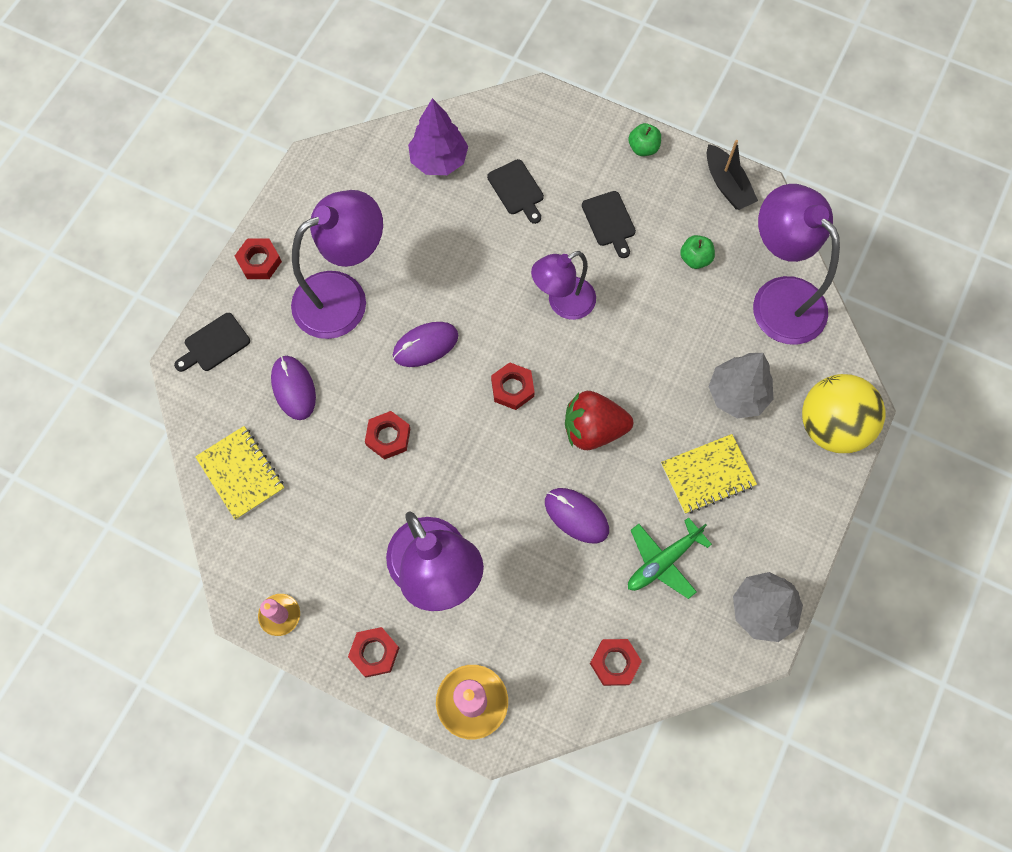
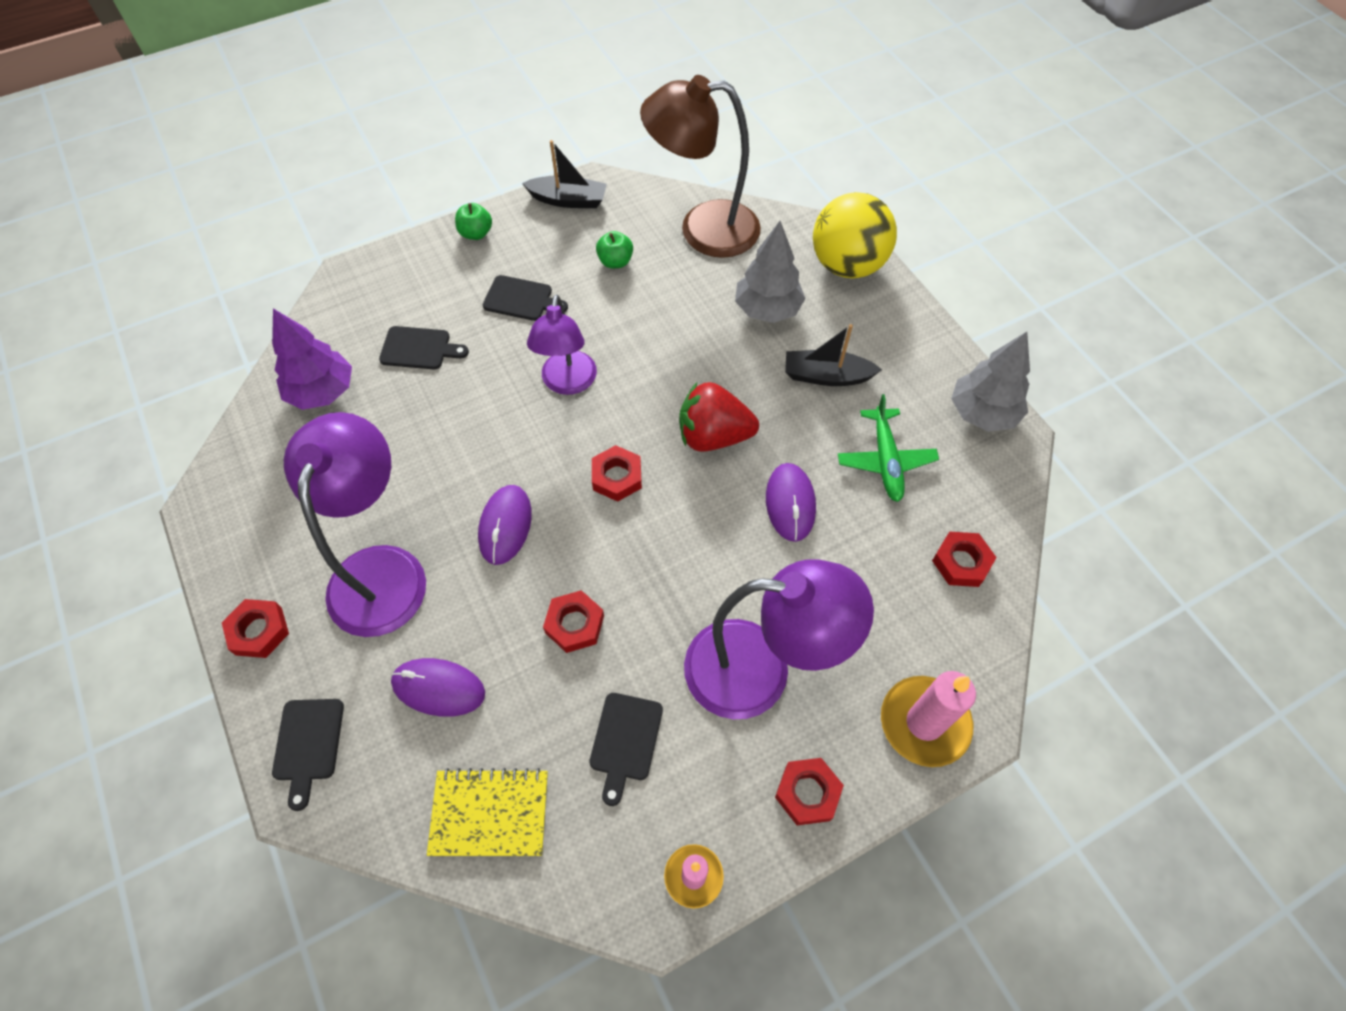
camera: 55 degrees left, 10 degrees down
(334, 520) = (625, 741): none -> black cutting board
(576, 516) = (790, 503): purple mouse -> purple mouse turned 75 degrees counterclockwise
(593, 429) = (713, 436): red strawberry -> red strawberry turned 60 degrees clockwise
(707, 475) = (826, 376): yellow notebook -> black boat
(778, 298) = (703, 229): purple lamp -> brown lamp

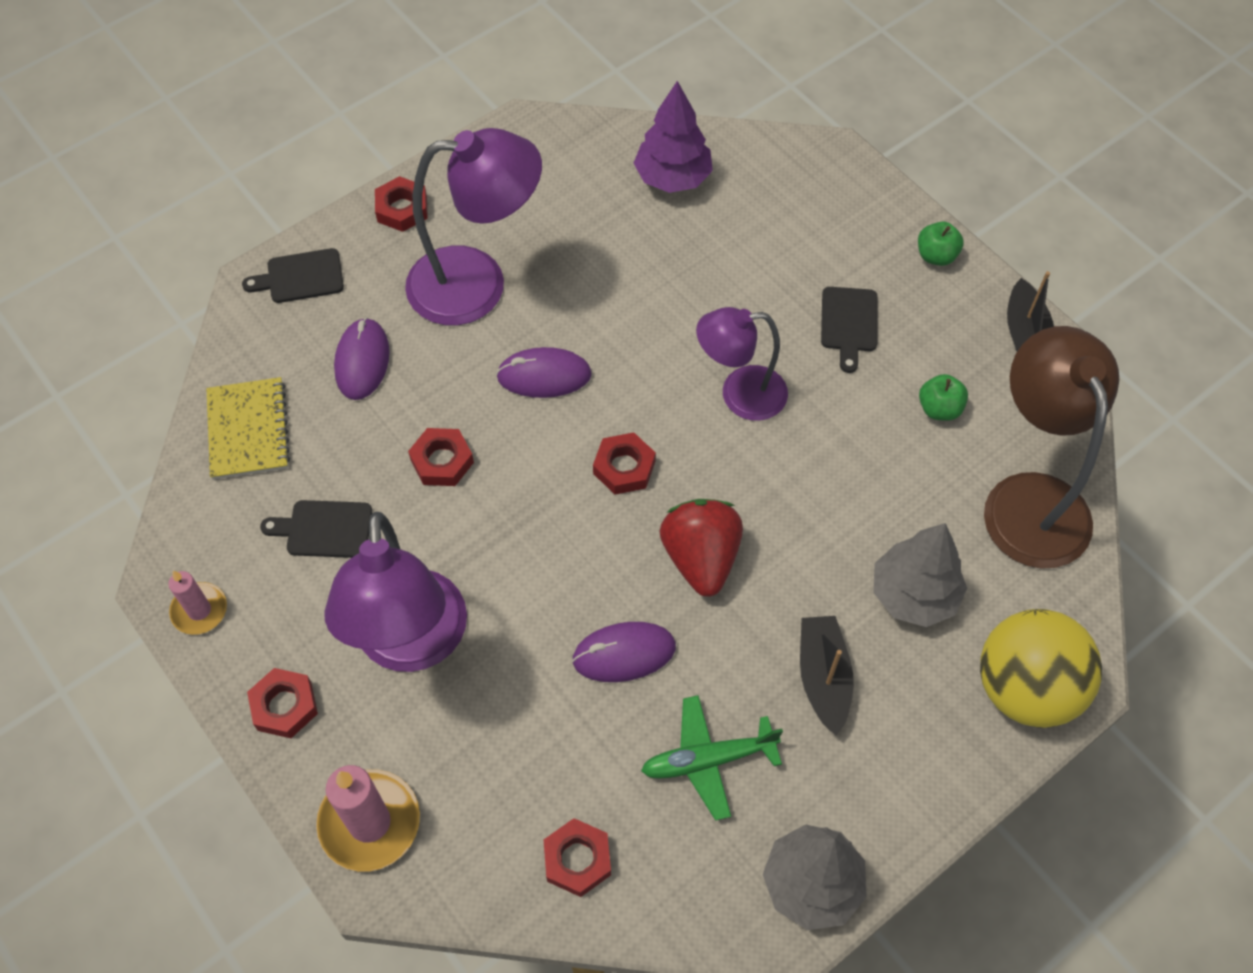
camera: 80 degrees right, 0 degrees up
(419, 348) = (750, 245): black cutting board -> none

